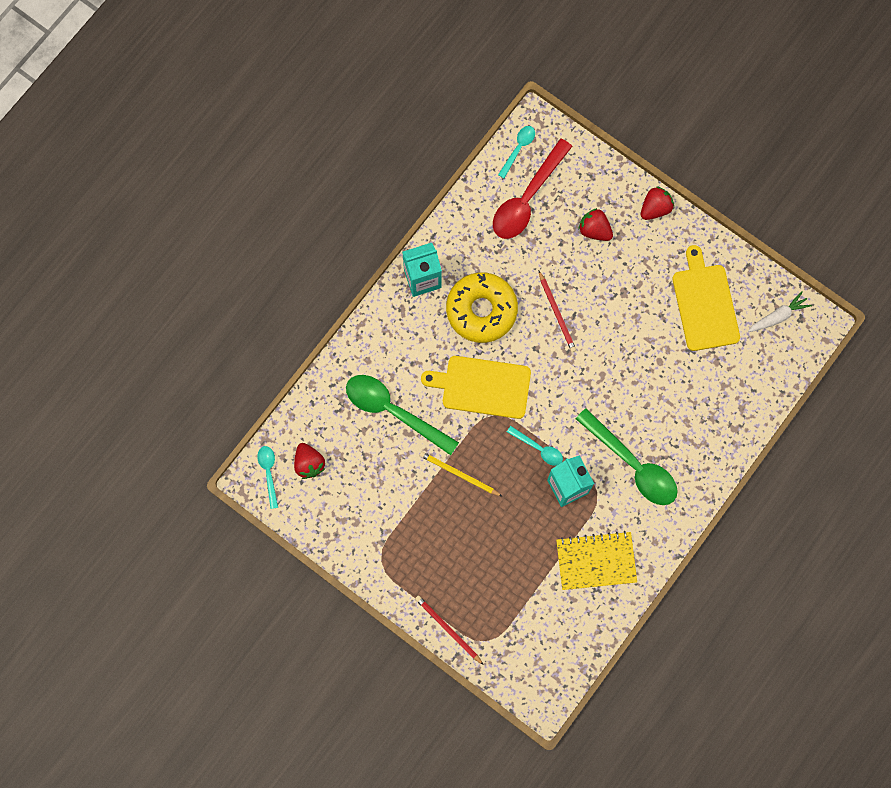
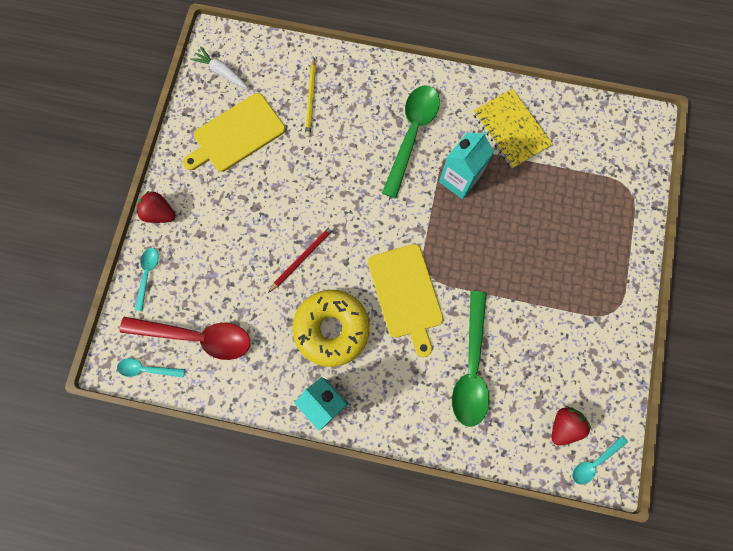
camera: 115 degrees left, 0 degrees up
(448, 629) = (638, 225): red pencil -> none
(459, 474) = (498, 278): yellow pencil -> yellow pencil (311, 99)
(539, 448) = (438, 218): turquoise spoon -> turquoise spoon (147, 274)
(594, 230) = (204, 259): red strawberry -> none

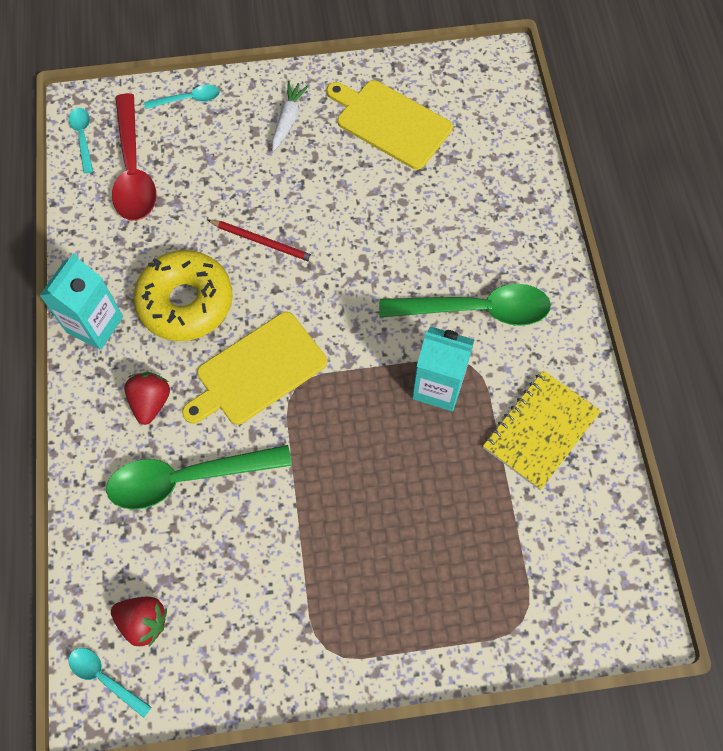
camera: 70 degrees right, 10 degrees down
(160, 213) = (263, 85): red strawberry -> red strawberry (151, 402)
(221, 72) = (462, 81): white carrot -> white carrot (288, 120)
(311, 99) = (472, 182): yellow pencil -> none

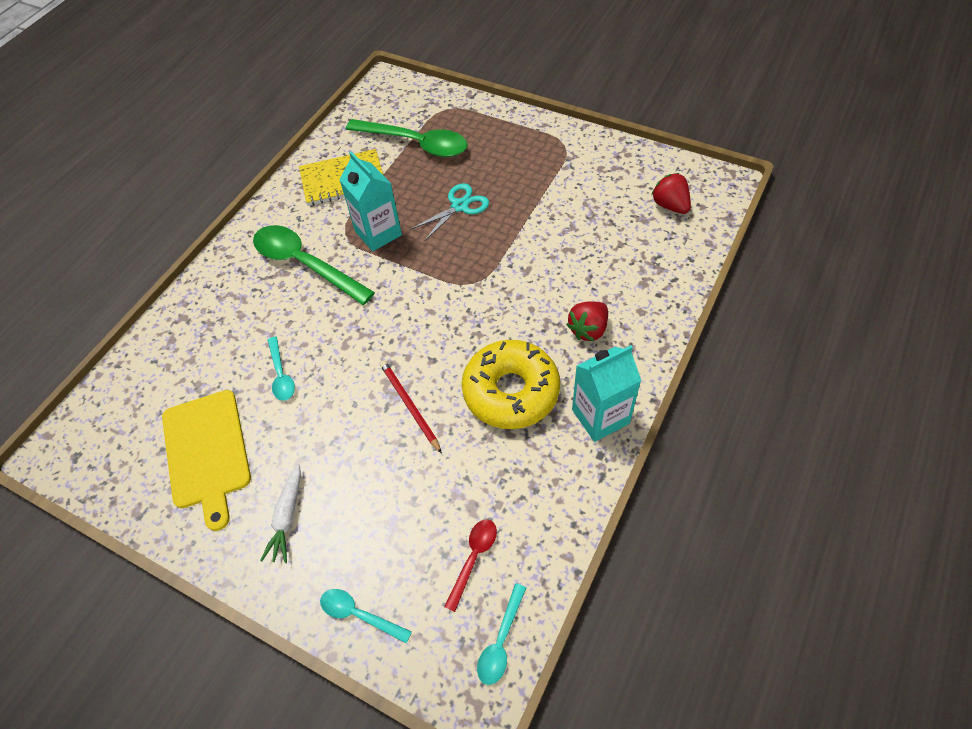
camera: 140 degrees left, 10 degrees down
(104, 678) = (711, 191): turquoise spoon -> turquoise spoon (281, 375)
(133, 171) = (474, 558): red spoon -> red spoon, size x0.50
(186, 478) = (593, 267): green spoon -> green spoon (416, 144)
(257, 371) = (492, 308): yellow cutting board -> none
(288, 120) = (287, 517): white carrot -> white carrot turned 45 degrees counterclockwise
(381, 473) = (460, 206): none -> turquoise scissors

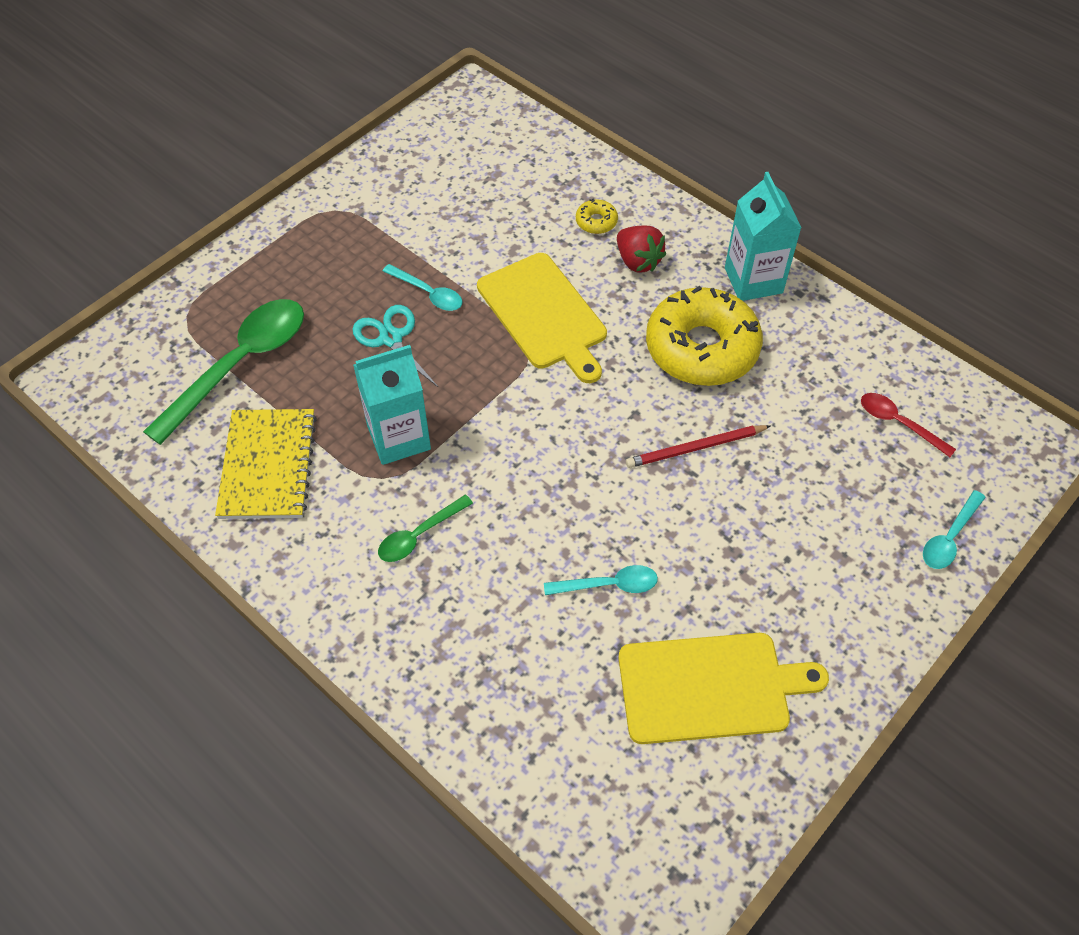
camera: 80 degrees left, 0 degrees up
(287, 517) = (822, 597): white carrot -> none
(305, 264) = (419, 535): green spoon -> green spoon, size x0.50
(500, 642) = (988, 418): turquoise spoon -> turquoise spoon (429, 293)
(510, 283) = (544, 315): none -> yellow cutting board
(620, 293) = (596, 222): none -> yellow donut
(670, 205) = (485, 146): red strawberry -> none

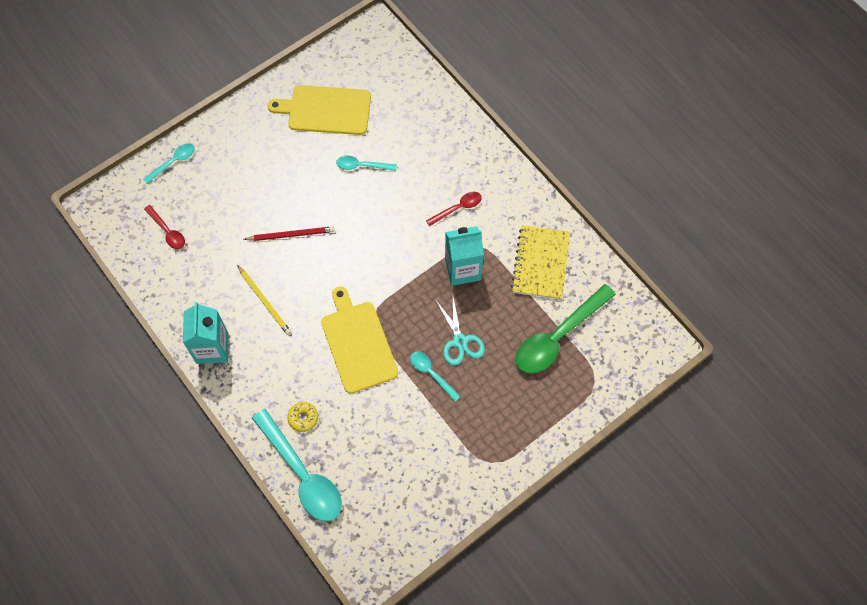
camera: 170 degrees left, 10 degrees up
(419, 535) = (458, 208): green spoon -> red spoon
(578, 167) = (303, 474): none -> turquoise spoon
(638, 261) = (284, 377): red strawberry -> none
(701, 348) = (264, 301): yellow donut -> yellow pencil

